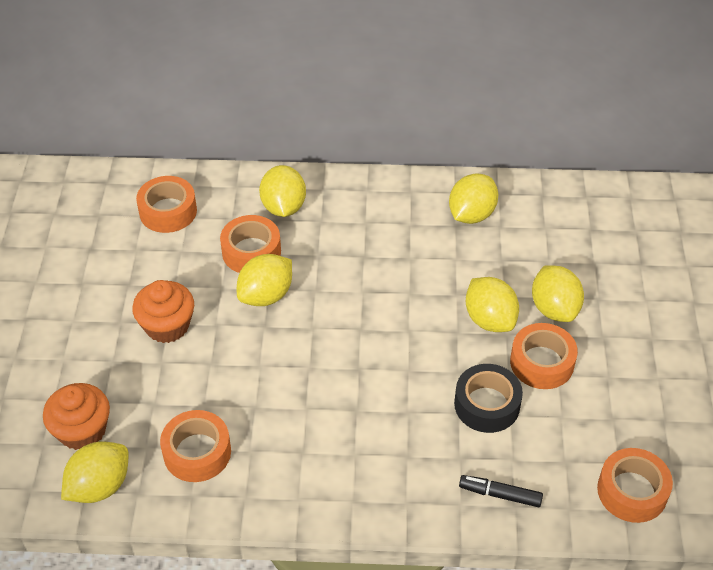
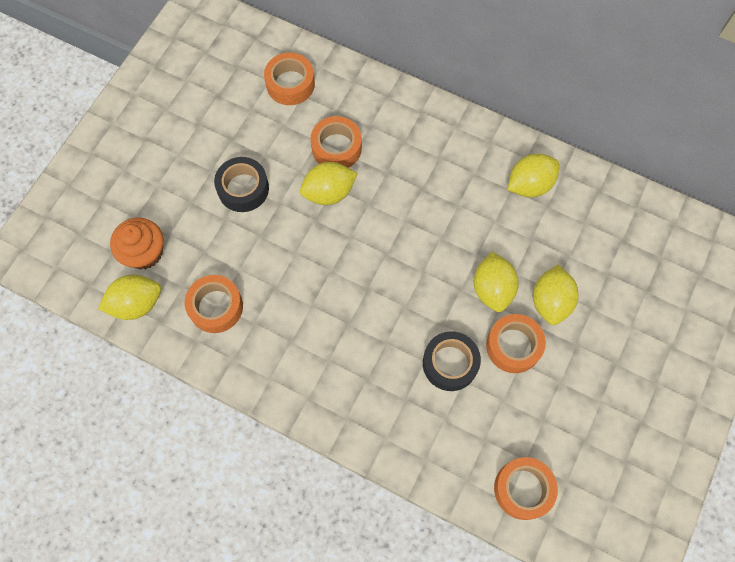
camera: 25 degrees right, 20 degrees up
(167, 326) = (243, 188): orange cupcake -> black tape
(283, 207) = (381, 116): yellow lemon -> none
(500, 494) = (419, 444): black marker -> none

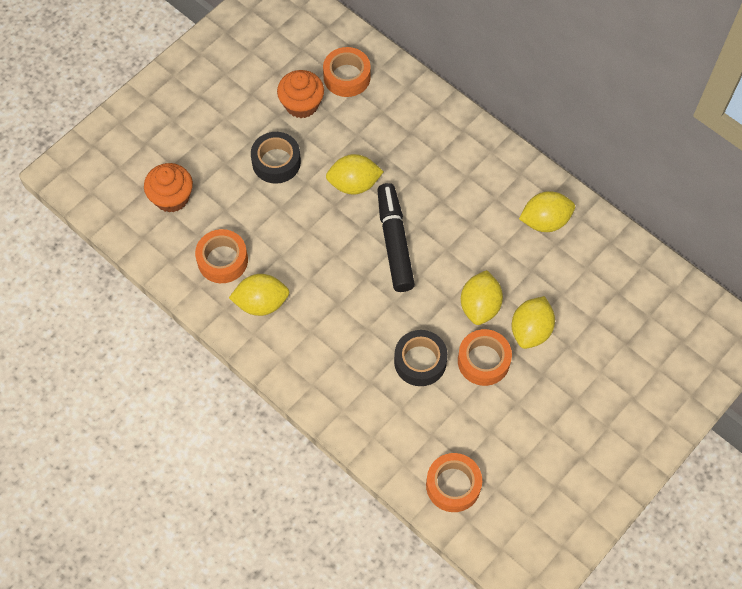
camera: 15 degrees right, 5 degrees down
(136, 304) = (153, 240): yellow lemon -> yellow lemon (261, 303)
(252, 122) = (301, 104): none -> orange cupcake
(336, 148) = (373, 145): orange tape -> none
(387, 243) = (394, 242): none -> black marker

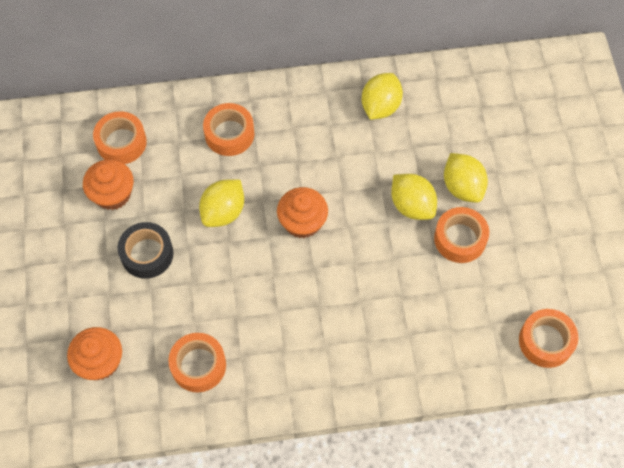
camera: 50 degrees left, 0 degrees up
(261, 303) = (266, 364): yellow lemon -> none
(394, 242) = (302, 222): black marker -> orange cupcake
(420, 139) = (229, 134): none -> orange tape
(420, 361) = (422, 284): black tape -> none

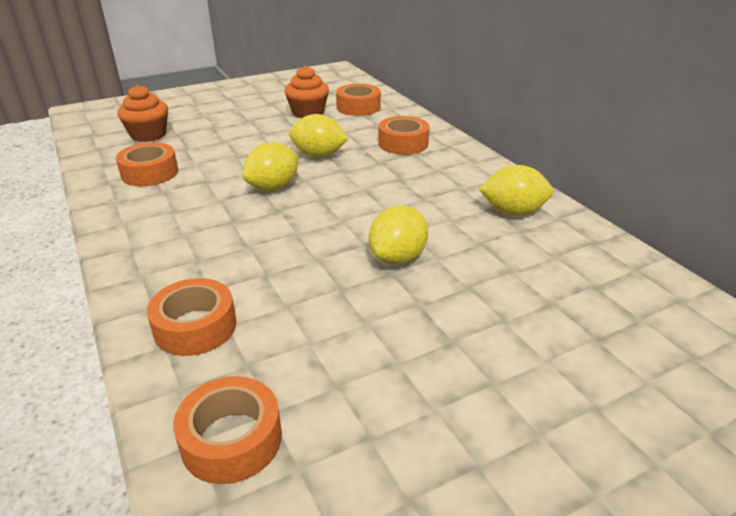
camera: 70 degrees right, 30 degrees down
(147, 254) = (258, 133): black tape -> none
(302, 222) = (331, 194): orange cupcake -> none
(460, 239) = (373, 306): orange tape -> orange tape (195, 327)
(462, 187) = (455, 293): yellow lemon -> yellow lemon (273, 187)

